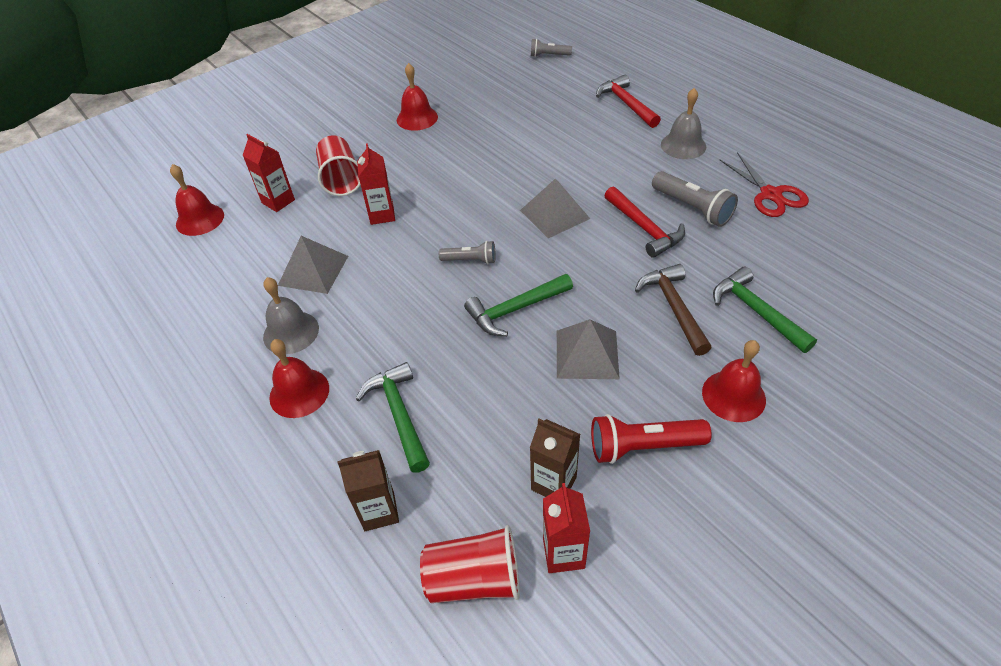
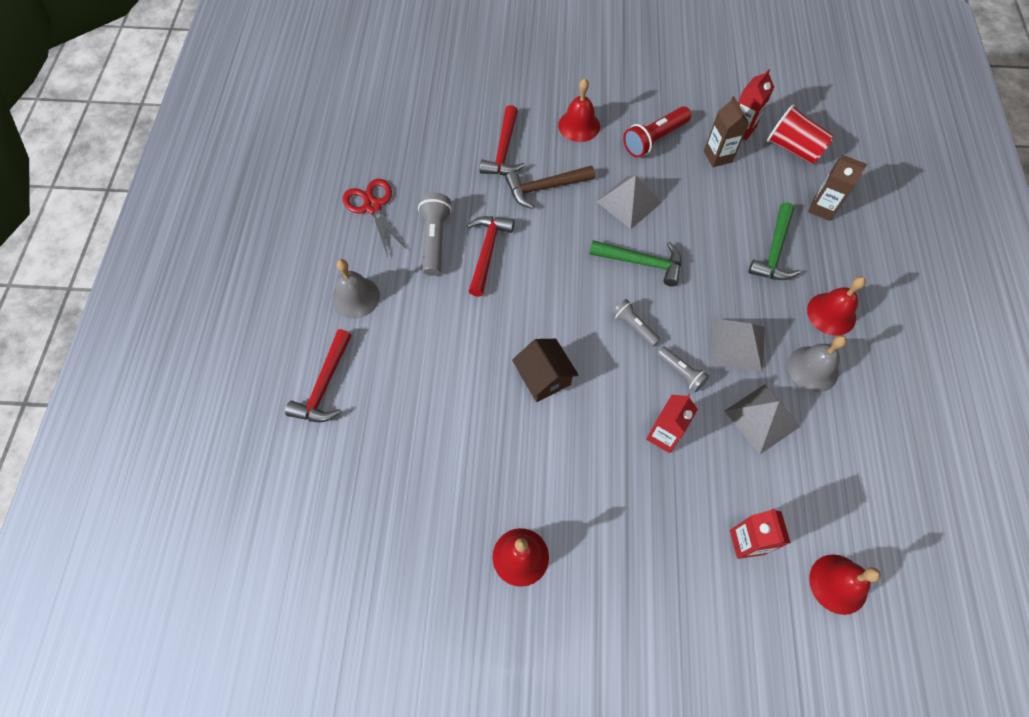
camera: 140 degrees left, 15 degrees up
(341, 179) = (667, 522): red cup -> none
(500, 190) = (544, 377): none -> brown house
(548, 55) = (284, 539): grey flashlight -> grey flashlight (681, 373)
(554, 214) = (531, 316): grey pyramid -> grey pyramid (737, 344)
(643, 446) = (654, 139): red flashlight -> red flashlight turned 105 degrees clockwise
(674, 308) = (545, 188): brown hammer -> brown hammer turned 45 degrees clockwise
(756, 311) = (504, 150): green hammer -> red hammer
(771, 195) = (372, 206): red scissors -> red scissors turned 45 degrees counterclockwise

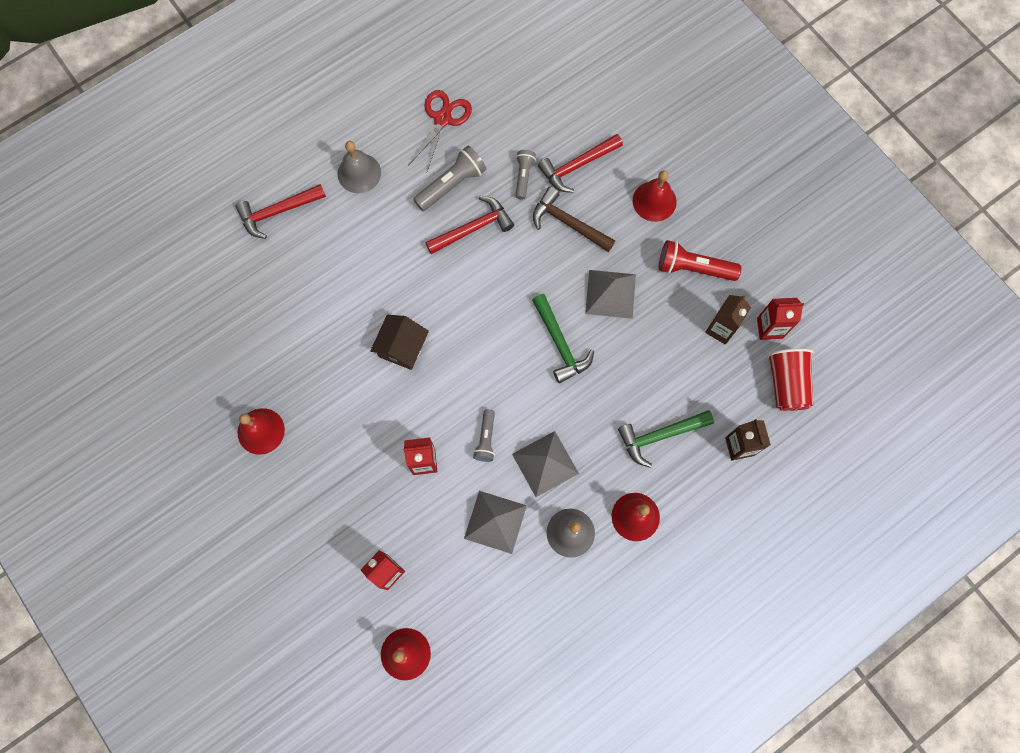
camera: 50 degrees right, 10 degrees up
(634, 326) = (497, 378): grey flashlight -> grey flashlight (523, 176)

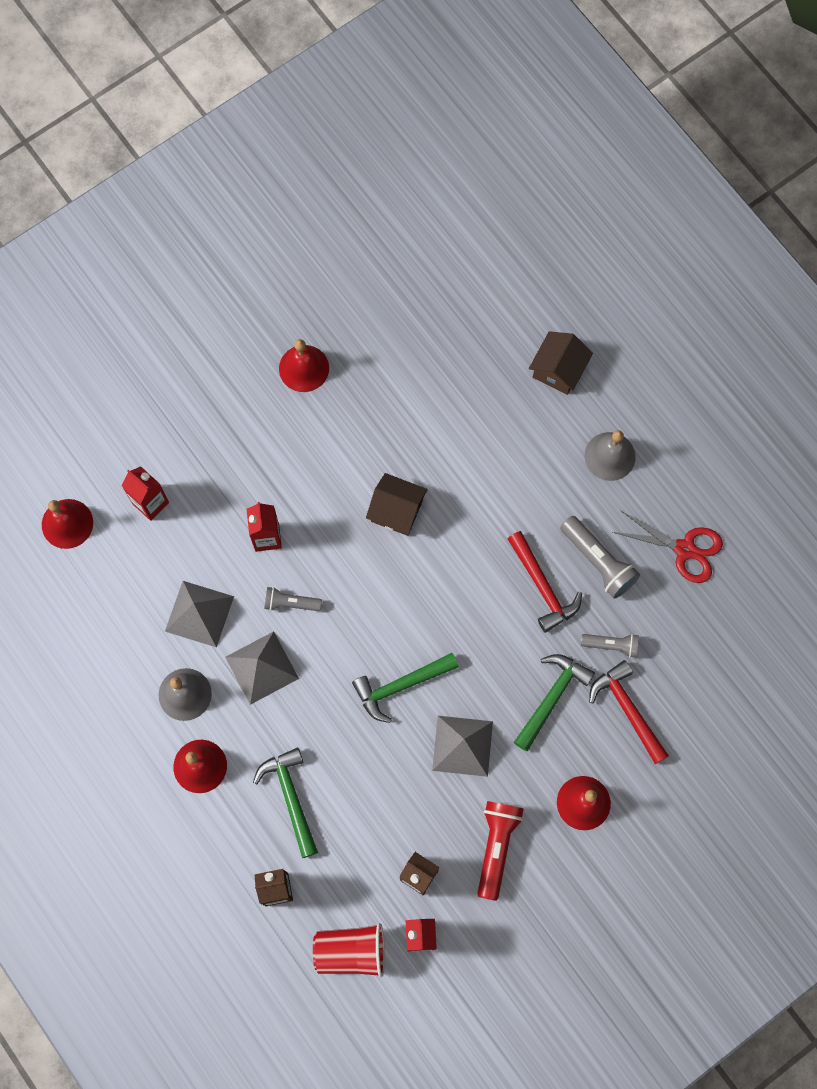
camera: 90 degrees right, 0 degrees up
(278, 212) = (558, 370): red hammer -> brown house
(568, 223) = (552, 698): brown hammer -> green hammer

